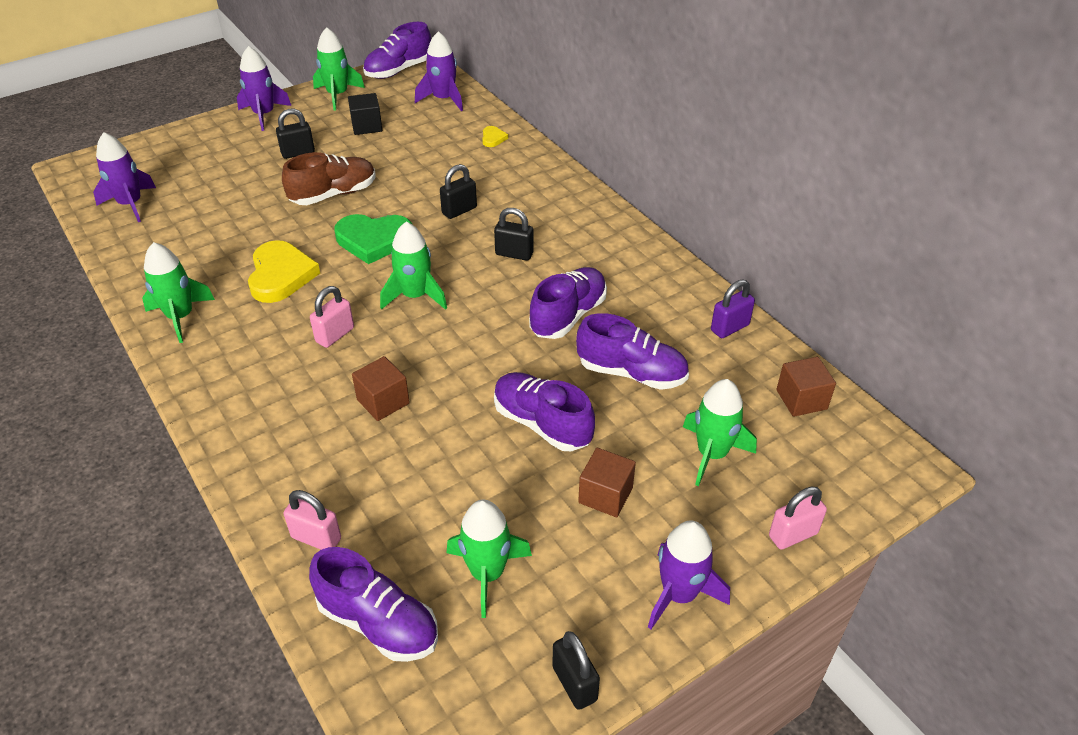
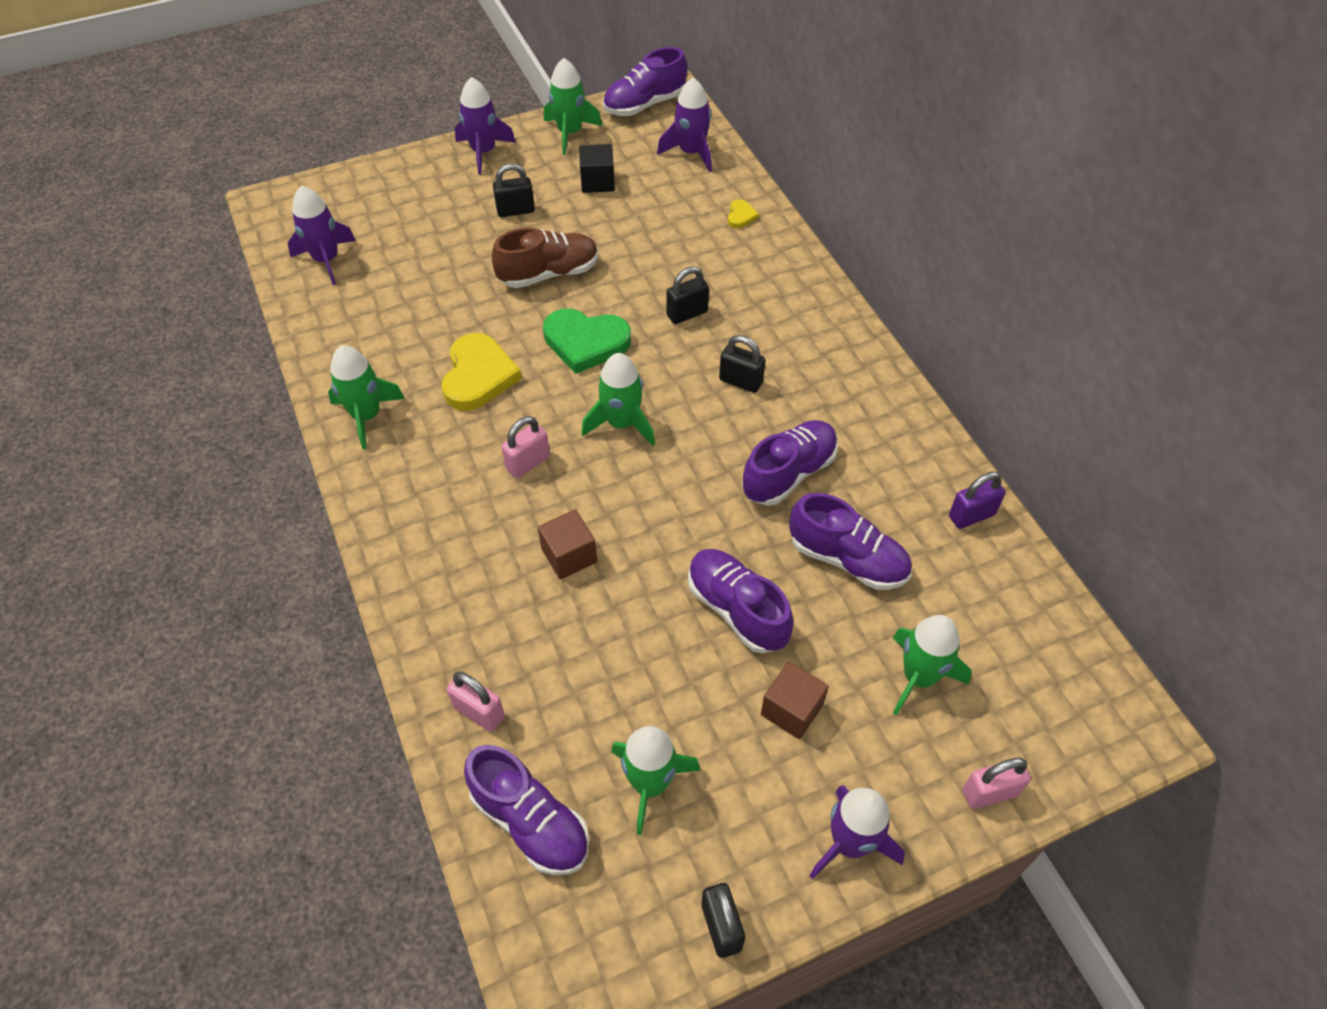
camera: 10 degrees right, 10 degrees up
(801, 399) = (1035, 623): brown cube -> none

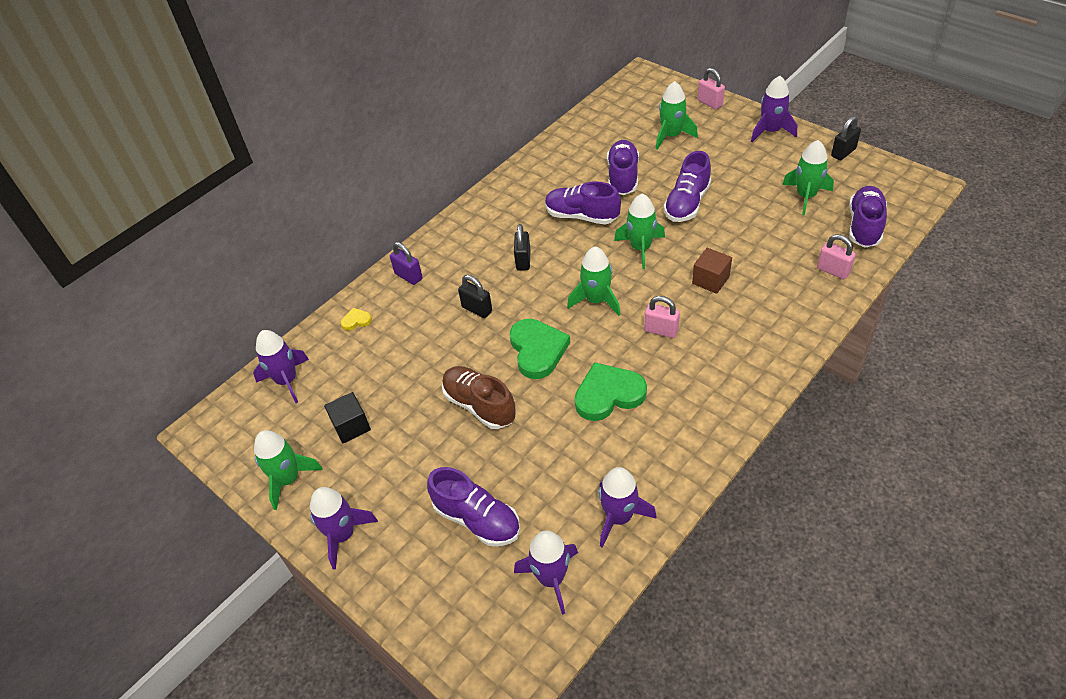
camera: 110 degrees left, 5 degrees down
(338, 325) = (619, 517): none -> purple rocket
(366, 416) = (690, 440): green rocket -> green rocket (640, 248)
(478, 376) = (608, 394): yellow heart -> green heart
(479, 712) = (833, 270): pink padlock -> pink padlock turned 60 degrees counterclockwise
(515, 210) = (415, 466): black padlock -> none
(644, 104) = (226, 442): purple shoe -> purple shoe (477, 519)
(791, 710) = (725, 167): brown cube -> none
(971, 515) = (560, 146): purple padlock -> purple padlock (408, 276)

